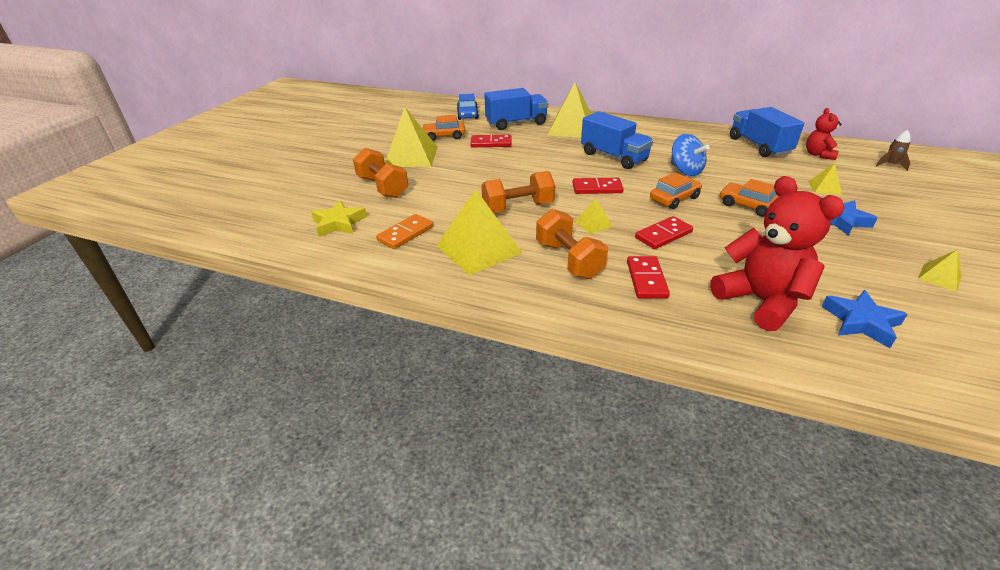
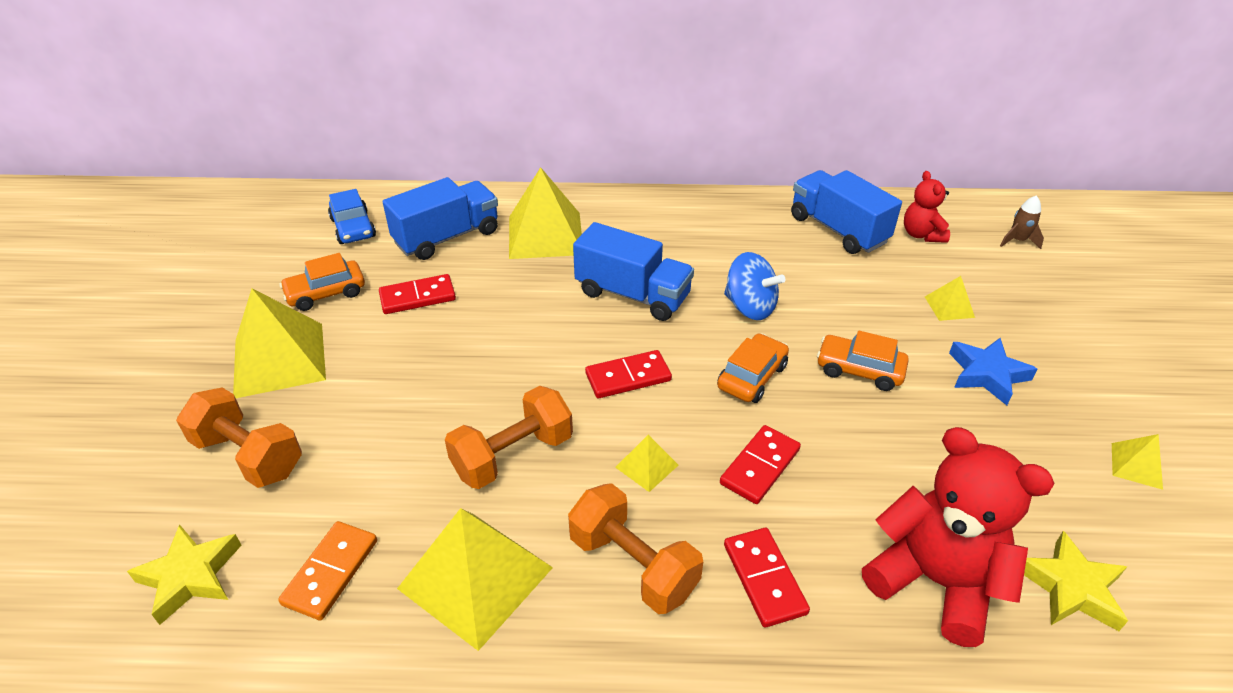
camera: 20 degrees left, 5 degrees up
(861, 322) = (1071, 588): blue star -> yellow star

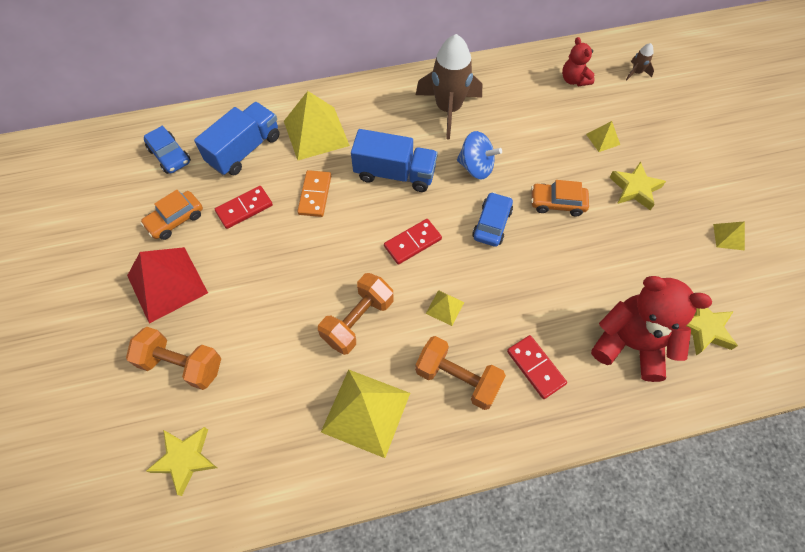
camera: 15 degrees left, 20 degrees up
(279, 359) = (167, 284): yellow pyramid -> red pyramid
(330, 572) = (274, 432): orange domino -> orange domino (315, 195)
(731, 238) = (448, 109): none -> brown rocket
(752, 377) = (492, 224): orange car -> blue car
(760, 467) = (514, 291): red domino -> none
(838, 230) = (518, 86): blue truck -> none
(987, 374) = (635, 189): blue star -> yellow star

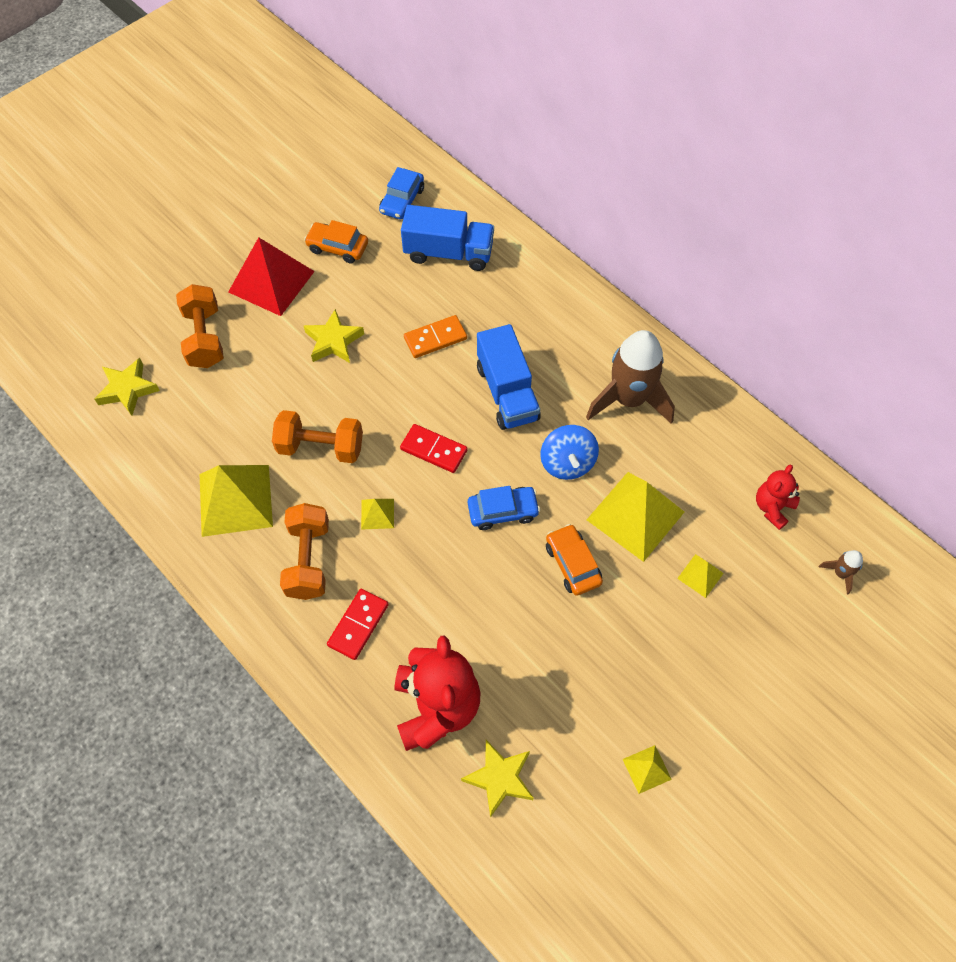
camera: 60 degrees right, 0 degrees up
(244, 209) = (383, 291): red domino -> none
(316, 133) = (510, 298): yellow pyramid -> yellow pyramid (635, 516)
(635, 189) = (648, 638): yellow star -> yellow star (333, 341)

